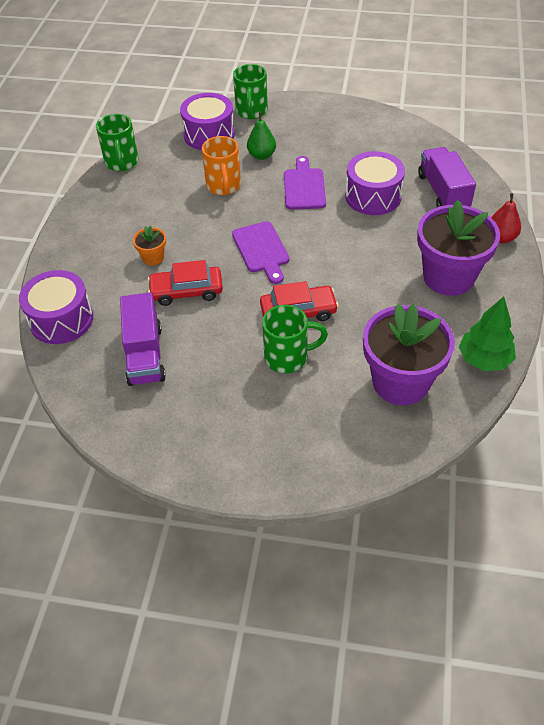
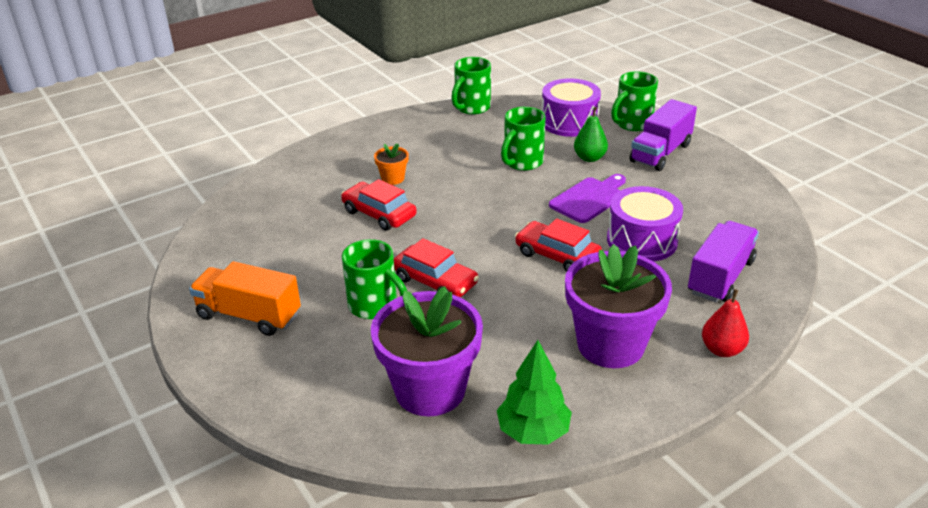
camera: 45 degrees right, 15 degrees down
(61, 319) = (275, 179): purple drum -> none
(145, 355) = (286, 234): purple truck -> purple truck (660, 153)
(217, 430) = (249, 315): none -> orange truck
(223, 186) = (522, 162): orange mug -> green mug
(262, 250) = (479, 221): purple cutting board -> none
(342, 240) = (557, 255): none -> red car

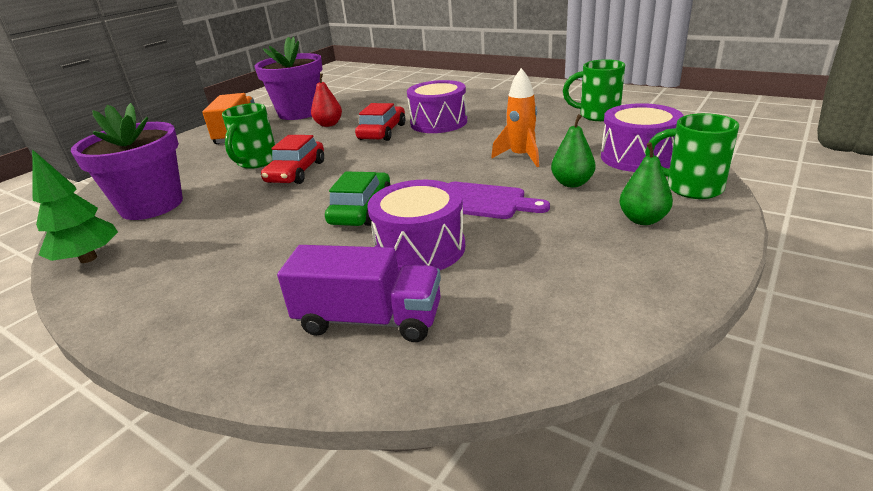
camera: 70 degrees right, 5 degrees down
(393, 178) = (438, 122): orange flower pot -> purple drum
(522, 162) = (521, 157): green mug -> orange rocket
(557, 255) = (361, 210): red car -> green car
(610, 345) = (214, 270): purple flower pot -> purple flower pot (299, 112)
(660, 153) = (643, 219): purple truck -> green pear
(722, 350) = (208, 348): red pear -> red pear (329, 124)

